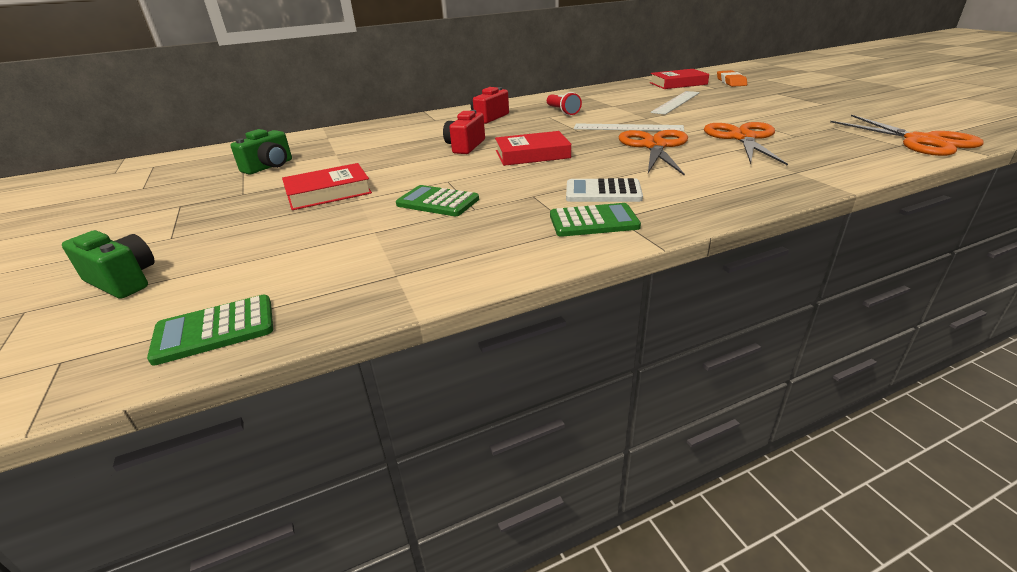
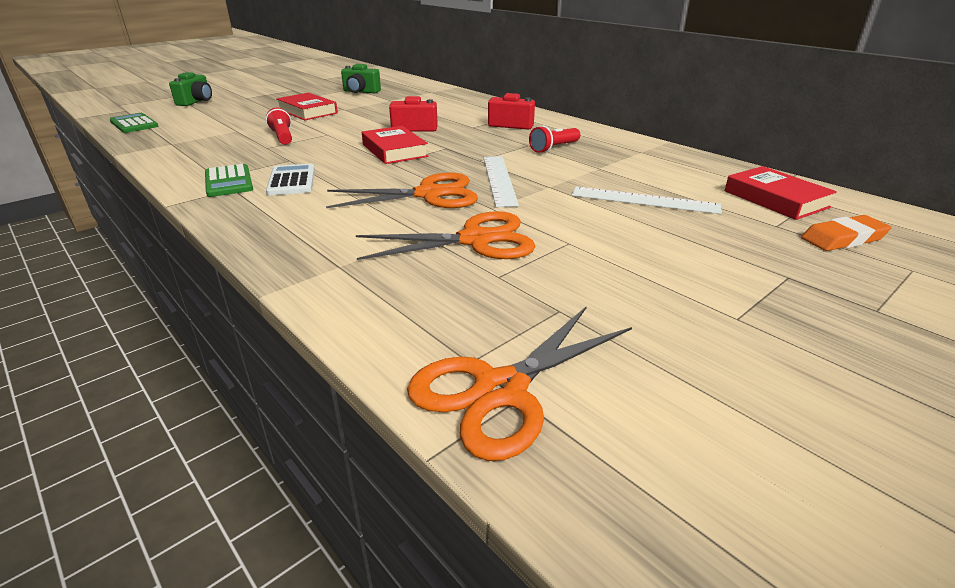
camera: 70 degrees right, 0 degrees up
(437, 202) = (282, 137): green calculator -> red flashlight

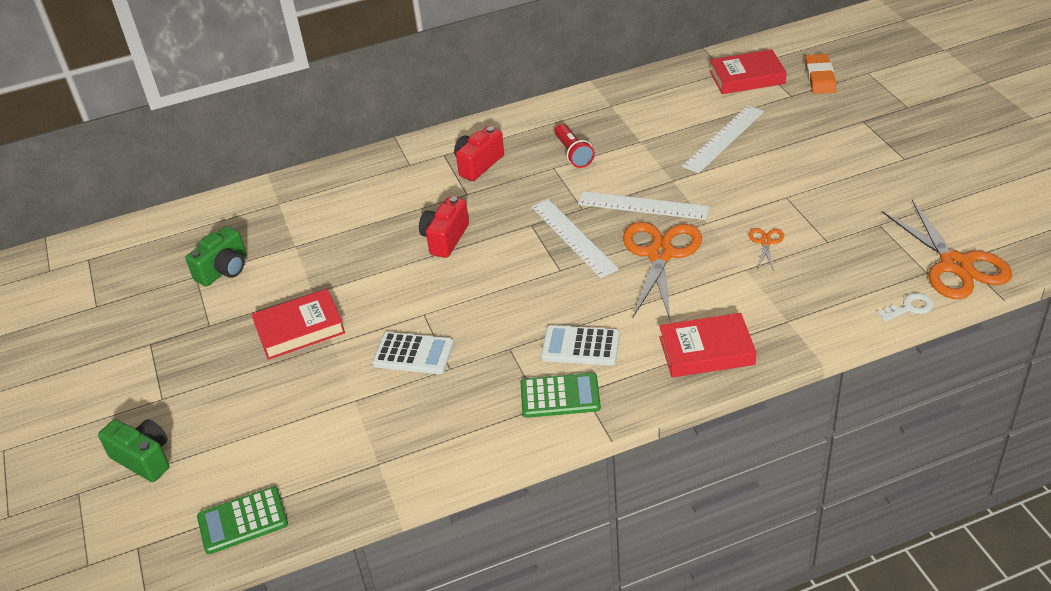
camera: 65 degrees left, 10 degrees up
(282, 137) = (413, 354): red flashlight -> white calculator
(380, 352) = (909, 308): none -> white key
(394, 150) = (520, 263): red book -> red book (706, 351)
(437, 162) = (573, 237): none -> white ruler
(475, 240) = (766, 242): orange scissors -> orange scissors, size x0.44

